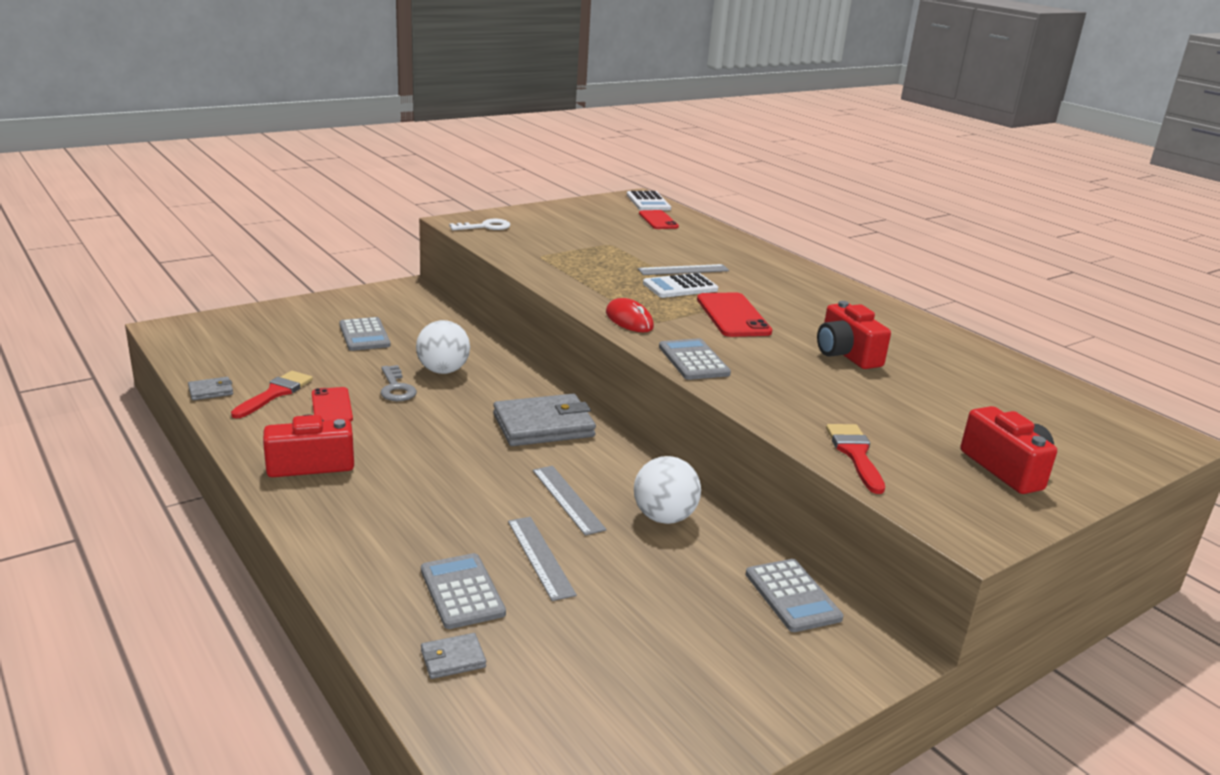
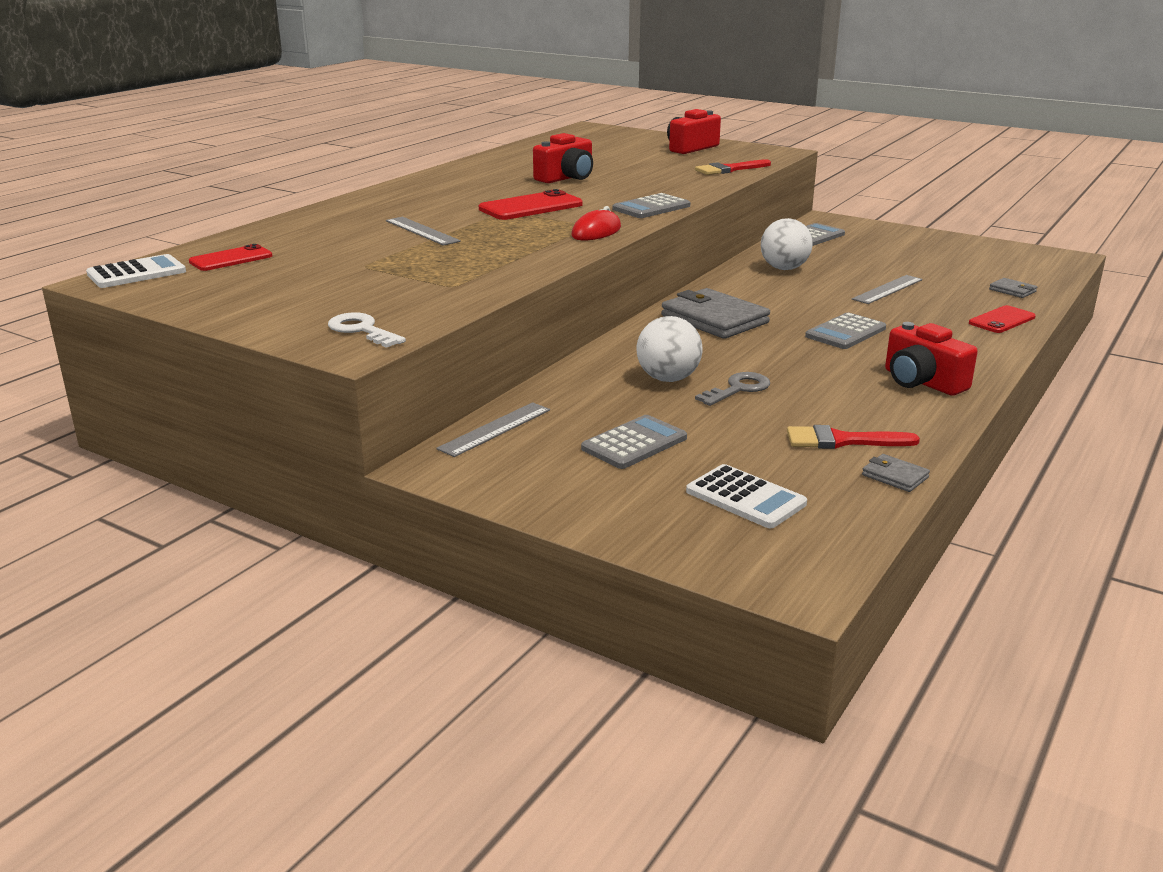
camera: 110 degrees left, 0 degrees up
(331, 406) = (820, 405): red phone -> red phone (1002, 320)
(462, 591) = (959, 300): grey calculator -> grey calculator (845, 332)
(567, 499) = (809, 294): grey ruler -> grey ruler (495, 429)
(680, 287) = (478, 227): white calculator -> white calculator (745, 498)

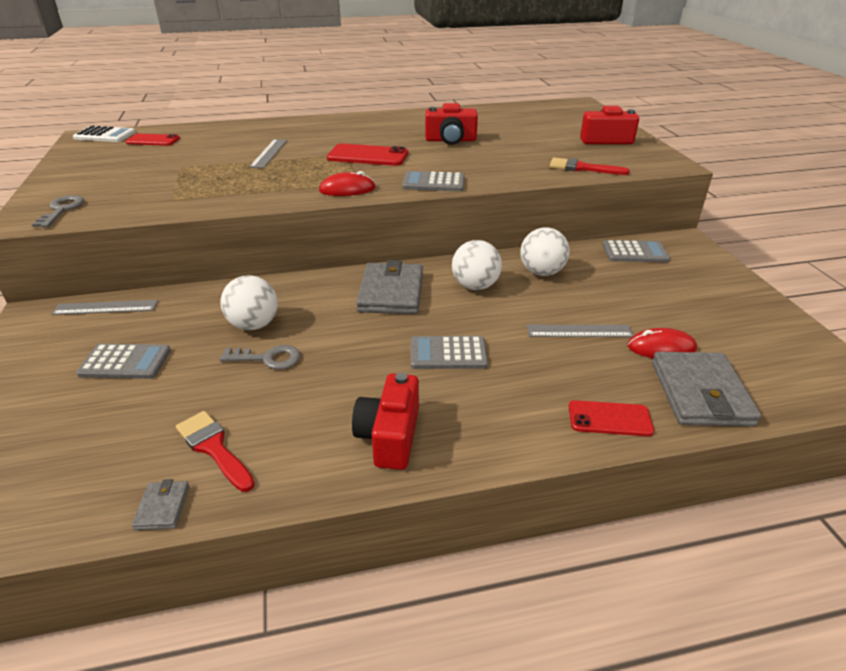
camera: 45 degrees right, 10 degrees up
(362, 330) = (62, 210): white key -> grey key
(745, 498) = (63, 449): white calculator -> none
(762, 292) = (475, 286): none -> white ball
(947, 279) = (661, 347): none -> red mouse
(1012, 290) = (700, 393): grey wallet -> grey wallet, size x2.22

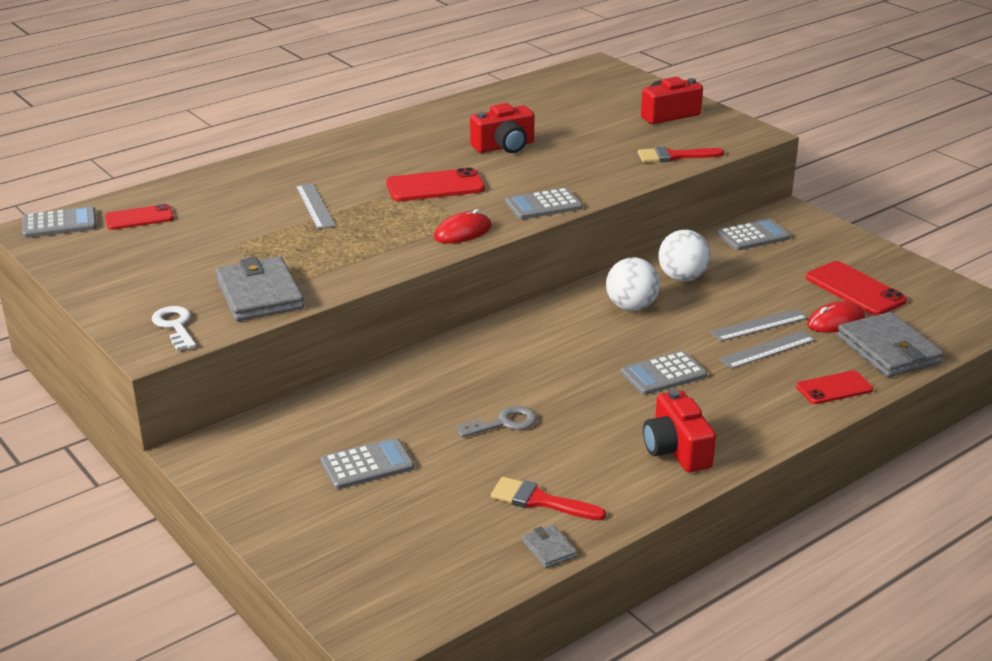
camera: 25 degrees left, 5 degrees down
(62, 210) = (175, 326): grey key -> white key
(105, 135) = (59, 224): white calculator -> grey calculator
(105, 307) = (271, 425): grey ruler -> grey ruler (767, 350)
(254, 325) = (453, 399): white ball -> none
(391, 292) = (556, 334): grey wallet -> grey wallet (260, 294)
(704, 321) = (855, 289): none -> red phone

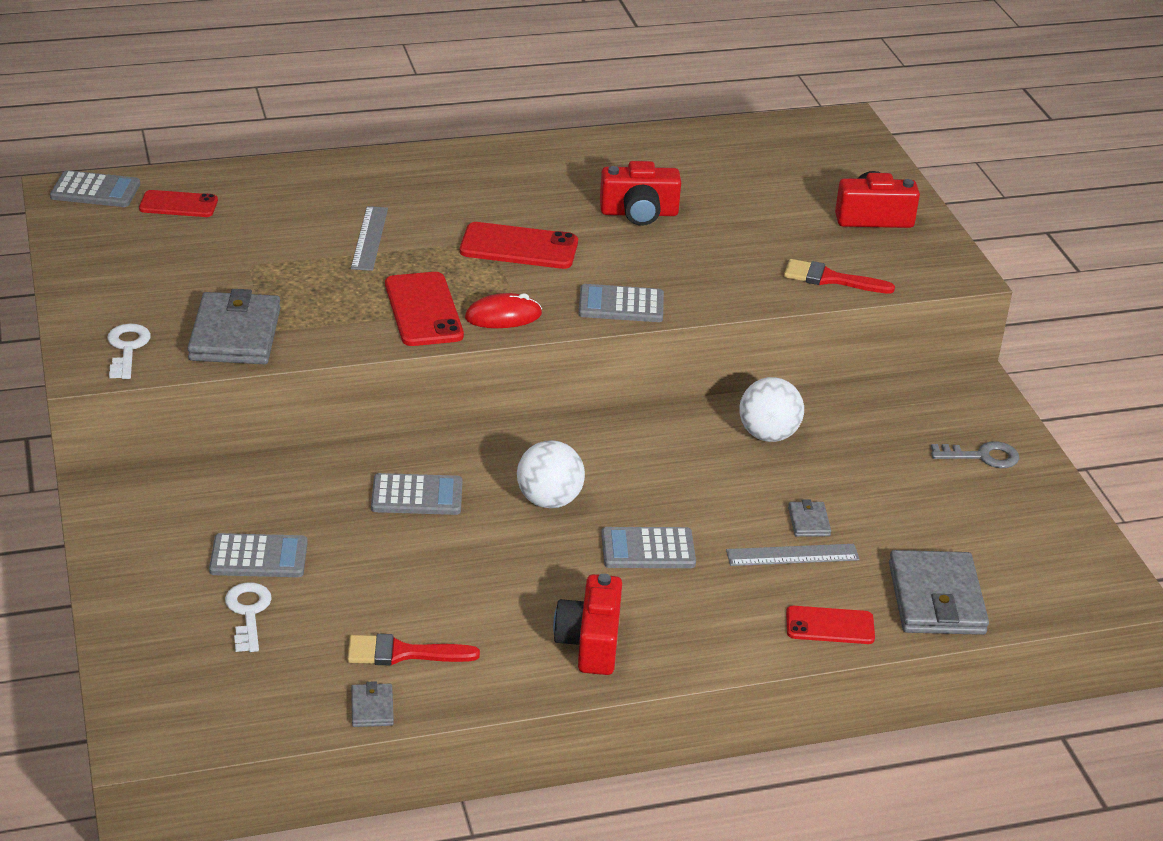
camera: 20 degrees right, 5 degrees up
(391, 508) = (248, 613): none -> white key
(504, 423) = (431, 554): grey key -> grey key (982, 456)
(540, 501) = (402, 653): red brush -> red brush turned 45 degrees counterclockwise
(631, 307) = (678, 455): white ball -> white ball (549, 500)
(753, 236) = (900, 404): grey calculator -> grey calculator (417, 496)
(759, 325) = (809, 522): grey ruler -> grey wallet
(835, 321) = (904, 544): red mouse -> none
(855, 289) = (965, 510): red phone -> red phone (423, 310)

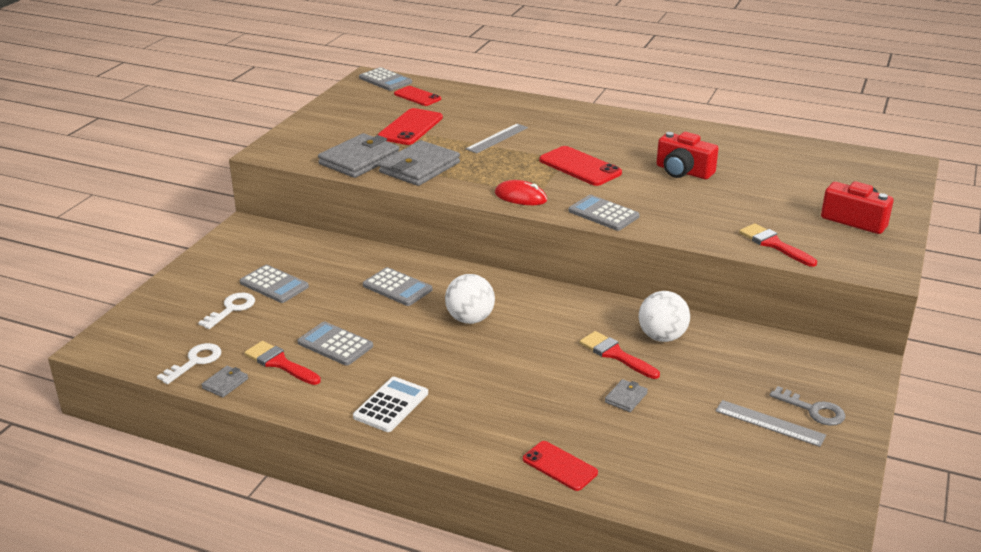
camera: 40 degrees right, 5 degrees down
(127, 348) = (297, 149): white key -> white key (195, 361)
(423, 310) = (478, 180): red phone -> red phone (410, 127)
(590, 642) = (391, 405): red camera -> white calculator
(648, 549) = (495, 369): grey calculator -> grey calculator (335, 344)
(746, 476) = (615, 354): none -> red brush
(792, 555) = (588, 412): grey ruler -> grey ruler (769, 423)
(936, 599) = (661, 484): grey wallet -> grey wallet (419, 167)

